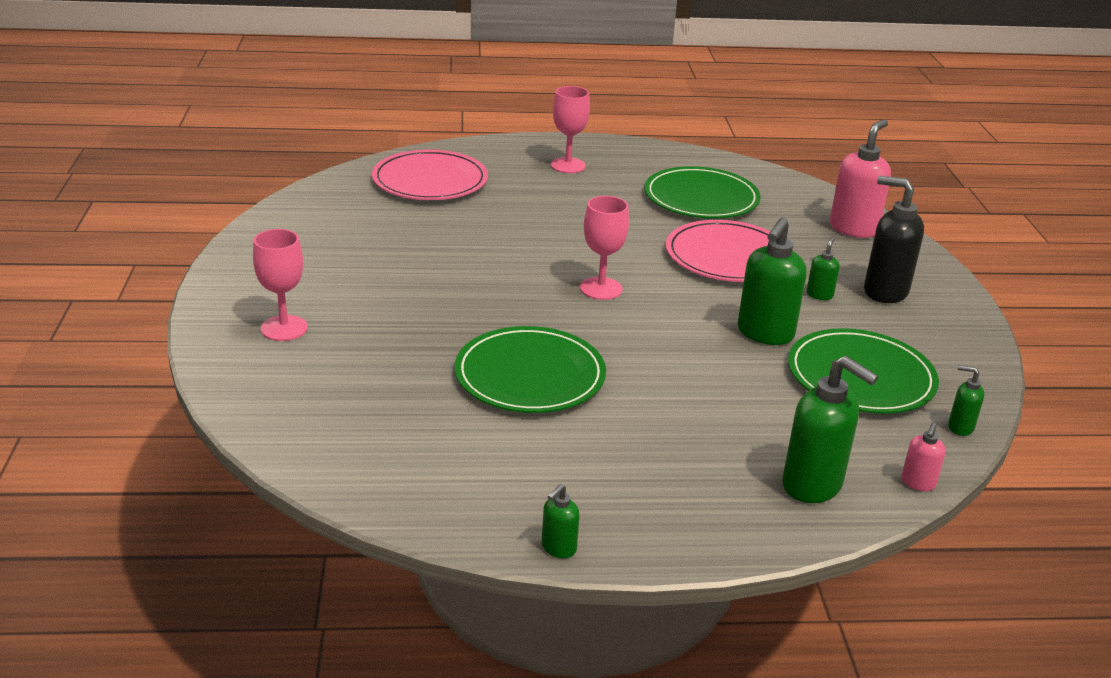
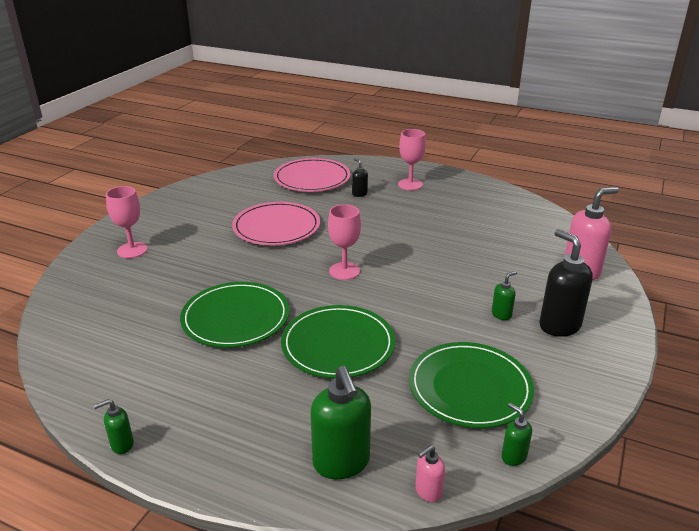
camera: 30 degrees right, 0 degrees up
(516, 189) = (359, 194): none -> black soap dispenser
(701, 198) = (482, 224): green plate -> green plate (338, 345)
(728, 256) = (458, 269): pink plate -> pink plate (276, 227)
(765, 334) = (427, 333): green soap dispenser -> none

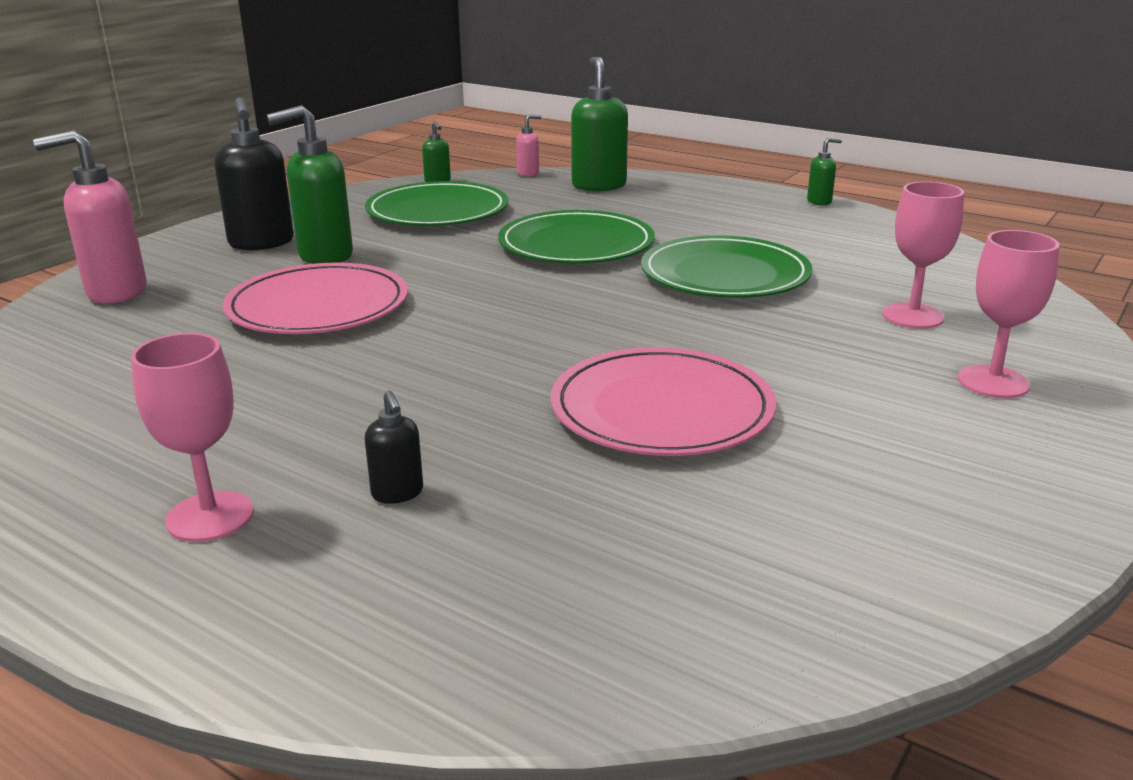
camera: 170 degrees left, 5 degrees down
(312, 178) = (527, 580): pink plate -> pink plate (318, 306)
(344, 271) = (531, 317): pink goblet -> pink goblet (912, 316)
(501, 314) = (324, 256): green soap dispenser -> green soap dispenser, size x2.03

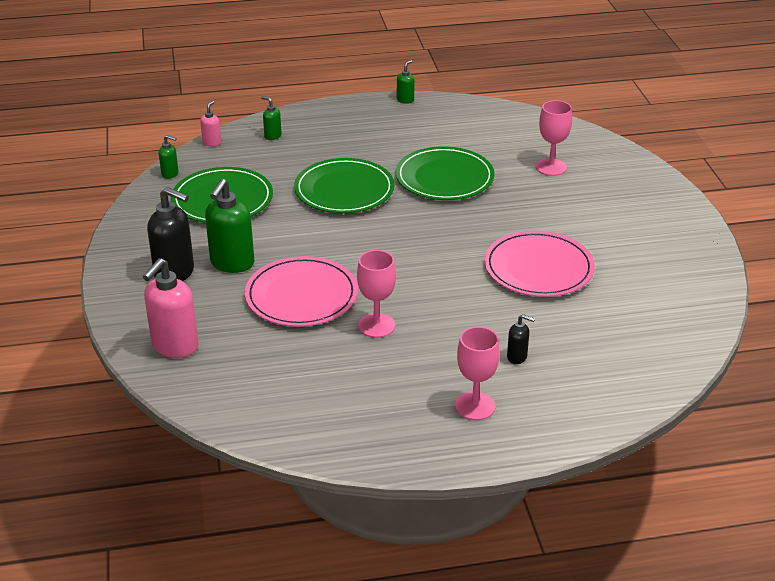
camera: 45 degrees left, 10 degrees up
(598, 186) = (272, 136): green soap dispenser -> green soap dispenser, size x0.49
(993, 382) = (621, 191): pink goblet -> pink goblet (376, 325)

